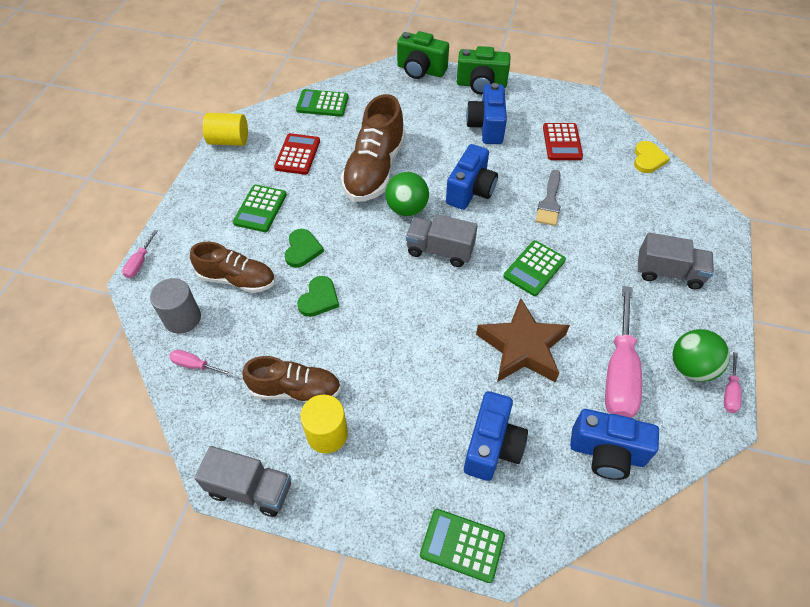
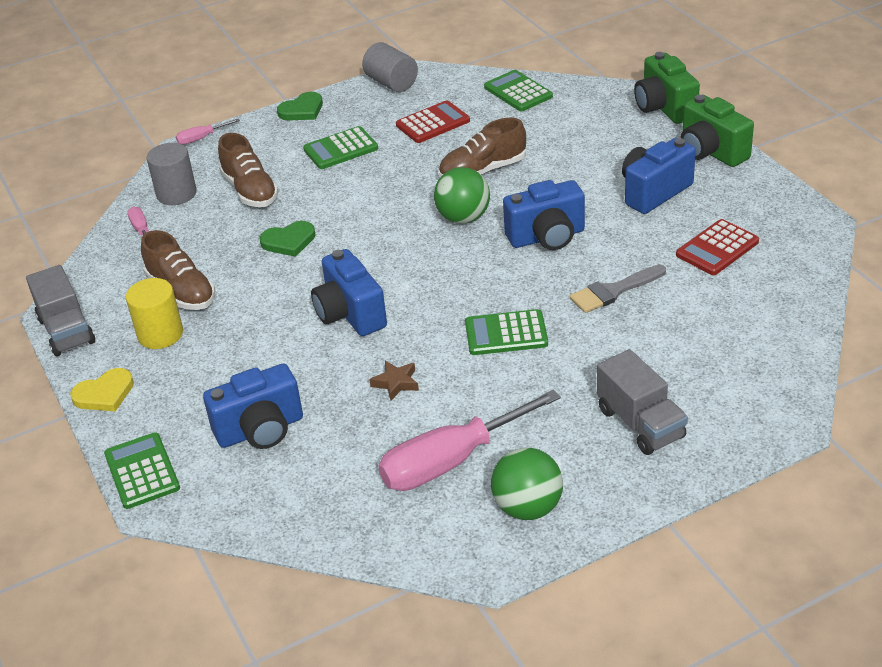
camera: 50 degrees right, 15 degrees down
(229, 141) = (391, 83): yellow cylinder -> grey cylinder
(302, 250) = (328, 198): green heart -> green heart (302, 110)
(374, 169) = (483, 171): brown shoe -> brown shoe, size x0.65
(440, 250) = (441, 267): grey truck -> none
(522, 347) = (396, 383): brown star -> brown star, size x0.42
(606, 453) = (342, 505): blue camera -> blue camera (350, 314)
(648, 159) = (797, 317): yellow heart -> yellow heart (104, 394)
(729, 392) = (533, 552): pink screwdriver -> none

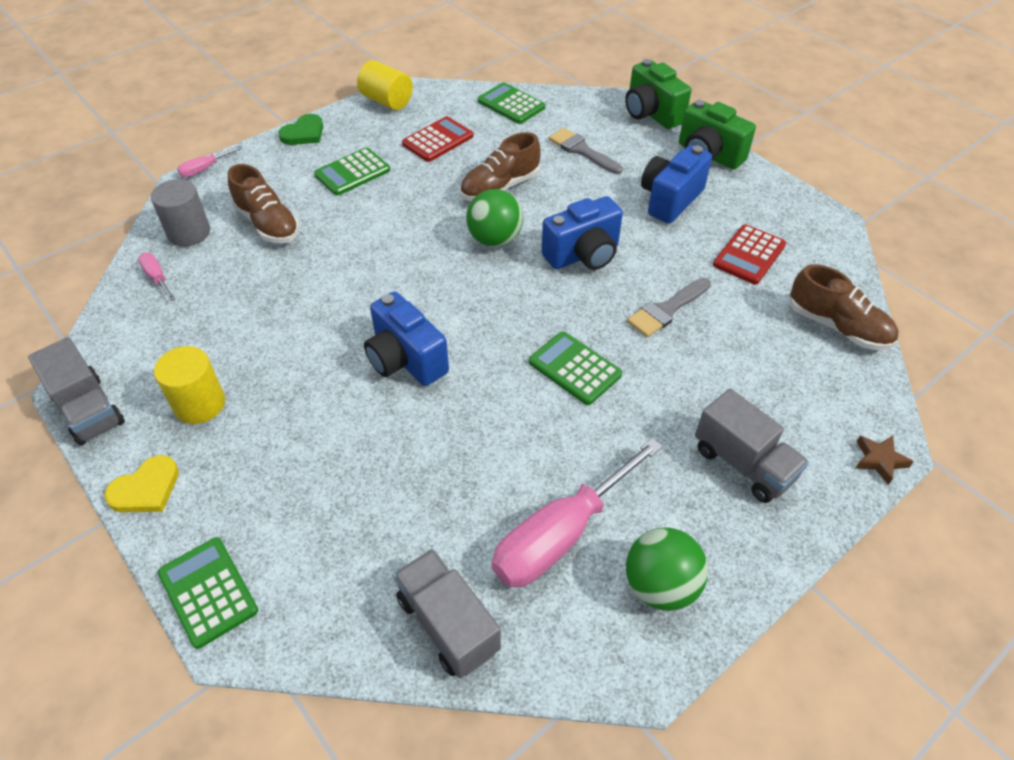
camera: 15 degrees left, 10 degrees up
(181, 291) = (215, 348): brown shoe -> brown shoe (837, 327)
(260, 430) = (338, 518): blue camera -> none
(289, 241) = (321, 279): green heart -> none
(334, 514) = (448, 624): none -> grey truck
(391, 83) = (387, 101): grey cylinder -> yellow cylinder
(396, 383) = (475, 440): brown star -> brown star (879, 460)
(506, 333) = (574, 368): green calculator -> green calculator turned 60 degrees clockwise
(577, 140) = (581, 150): none -> grey brush

